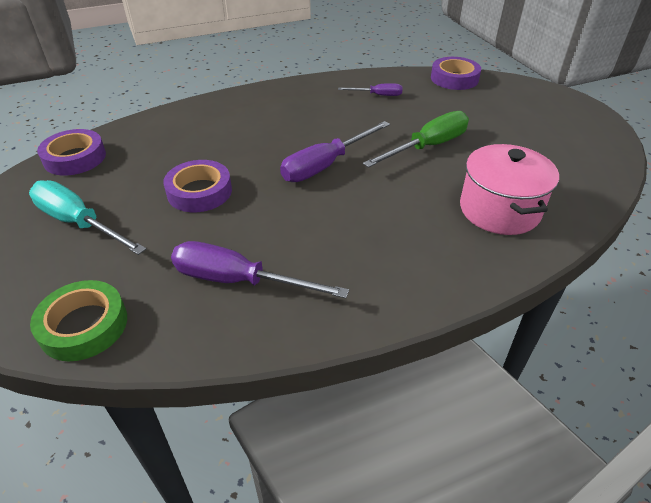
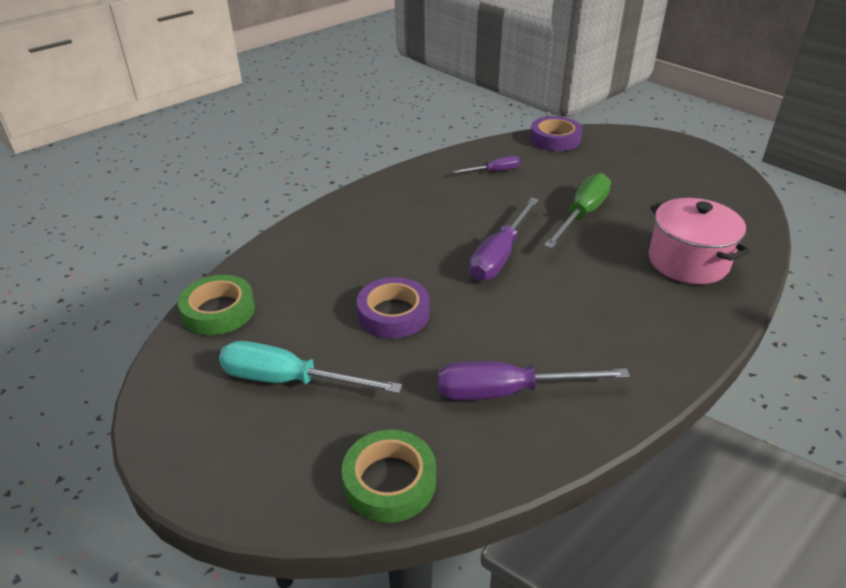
camera: 20 degrees left, 5 degrees down
(75, 158) = (218, 311): purple tape -> green tape

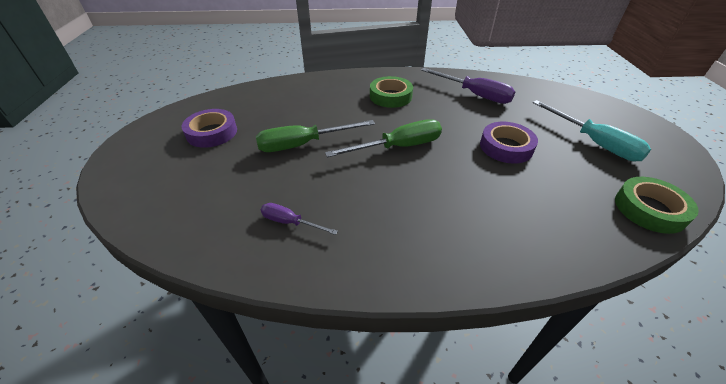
camera: 140 degrees left, 5 degrees up
(389, 481) = (553, 93): green tape -> green tape (390, 96)
(499, 255) = (398, 147): purple screwdriver -> green screwdriver
(555, 139) = (169, 228): purple tape -> purple tape (212, 132)
(688, 262) = (305, 96): pink pot -> none

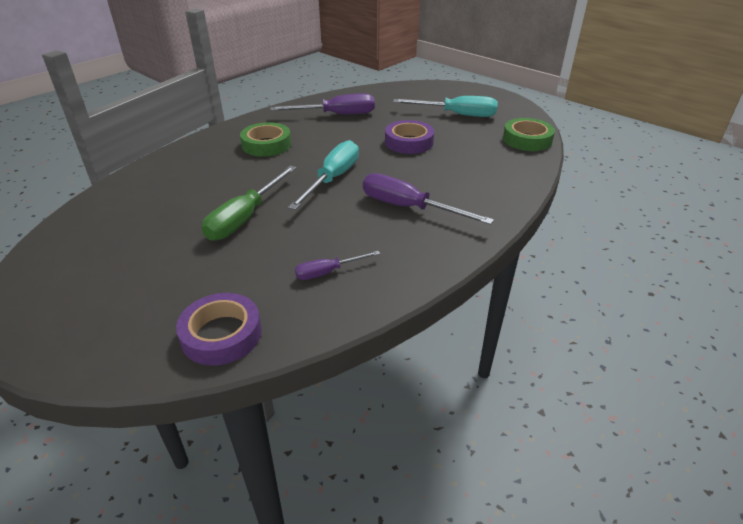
camera: 45 degrees left, 5 degrees down
(212, 132) = (121, 258): purple tape -> purple tape (221, 334)
(398, 147) = (333, 179): green screwdriver -> turquoise screwdriver
(423, 208) = (409, 207): none -> purple screwdriver

